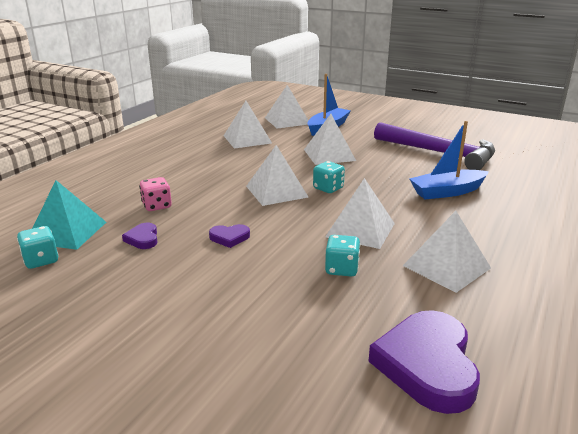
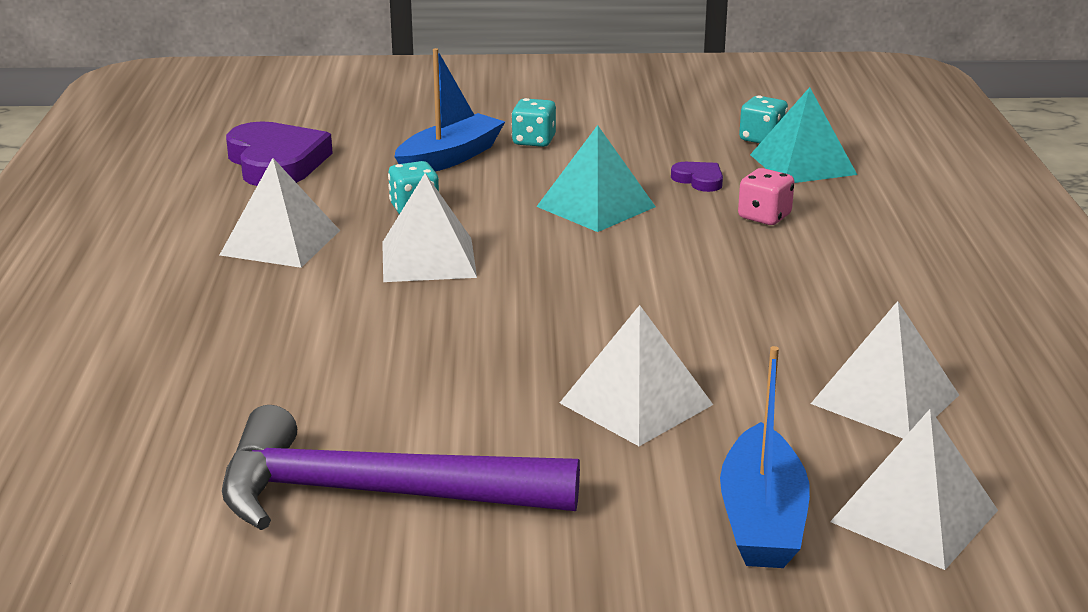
camera: 150 degrees right, 0 degrees up
(229, 238) = (596, 206): purple heart -> turquoise pyramid
(276, 191) = (627, 285): white pyramid -> none
(328, 188) = (546, 315): turquoise dice -> turquoise dice (534, 141)
(447, 192) = (316, 368): blue boat -> blue boat (449, 158)

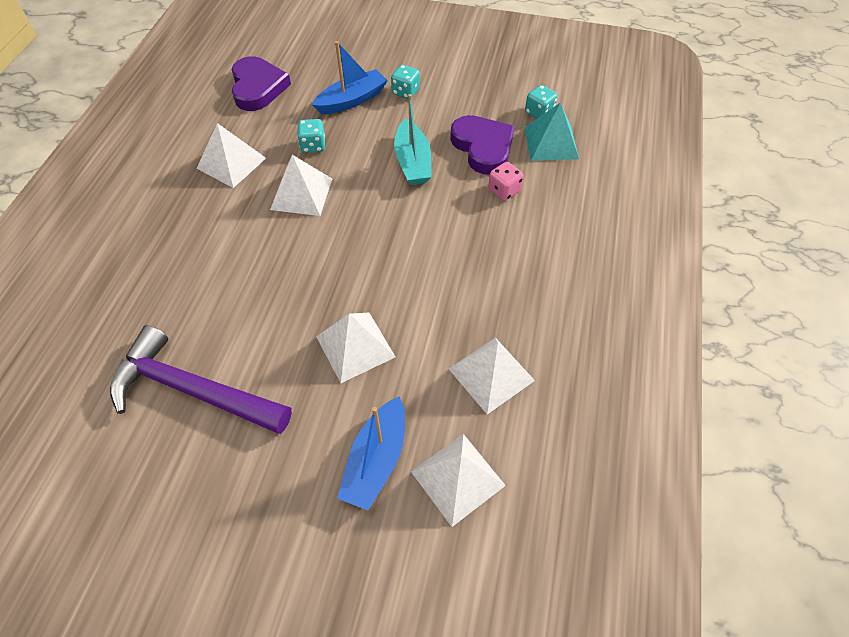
camera: 15 degrees right, 30 degrees up
(596, 206) = (413, 162): turquoise pyramid -> turquoise boat
(699, 180) = (483, 147): purple heart -> purple heart, size x2.15

